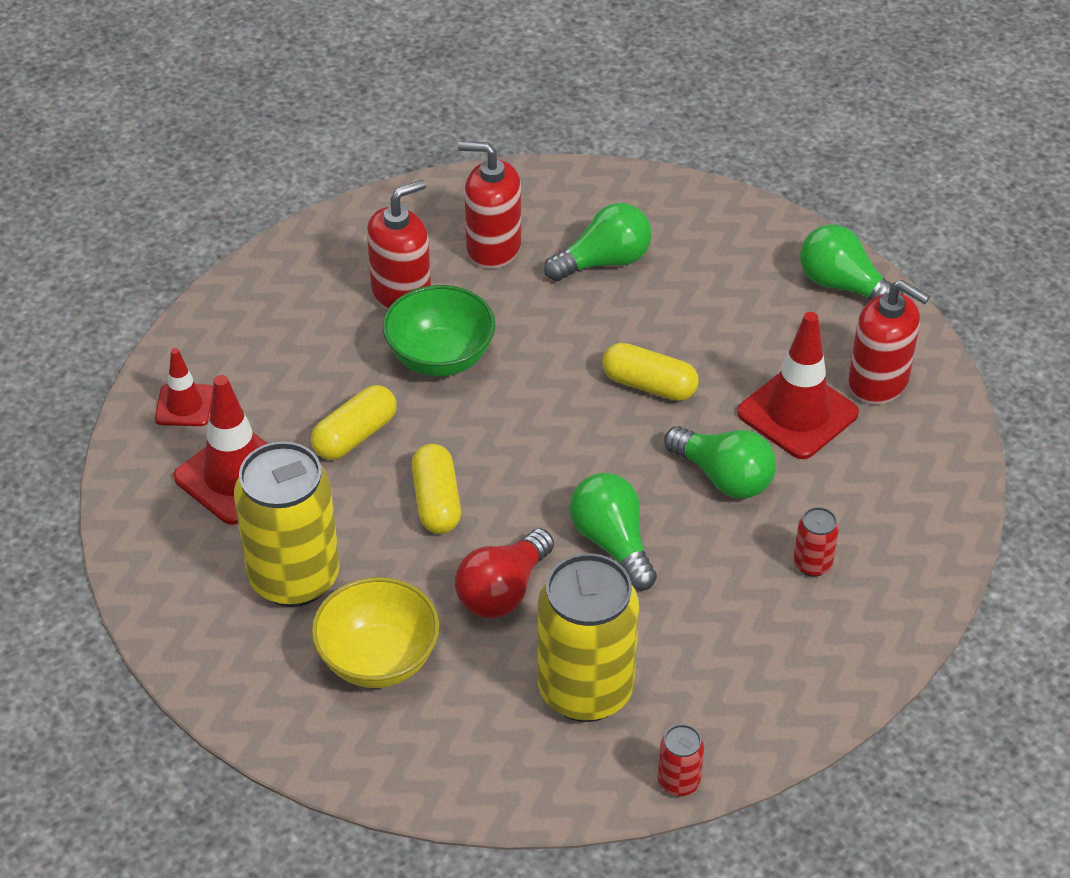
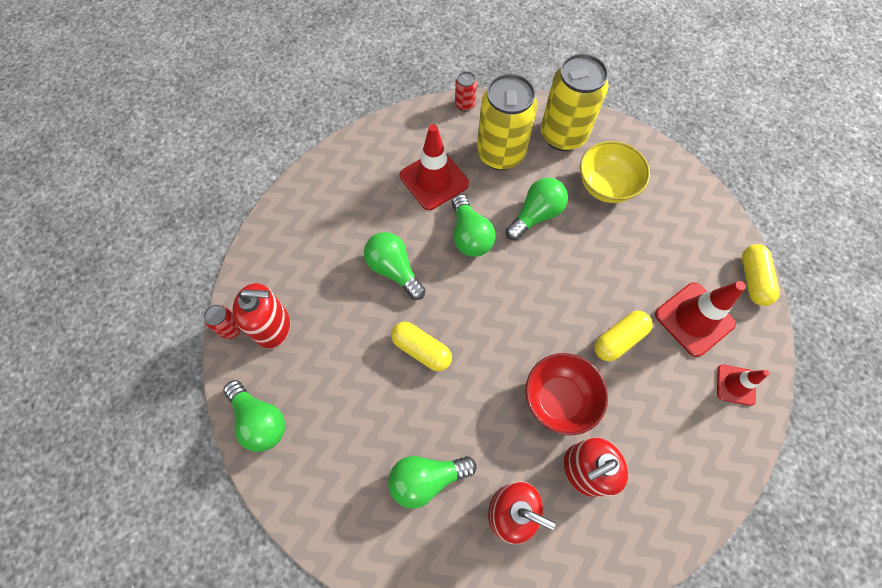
camera: 170 degrees left, 20 degrees up
(294, 578) = (653, 241): yellow can -> yellow can (563, 135)
(436, 501) = (569, 280): yellow capsule -> yellow capsule (753, 279)
(440, 358) = (559, 399): green bowl -> red bowl
(503, 591) = (536, 215): red light bulb -> green light bulb
(797, 413) = (333, 310): red traffic cone -> red traffic cone (434, 180)
(812, 564) = (362, 205): red can -> red can (231, 328)
(878, 382) = (272, 327): red soap dispenser -> red soap dispenser turned 135 degrees clockwise

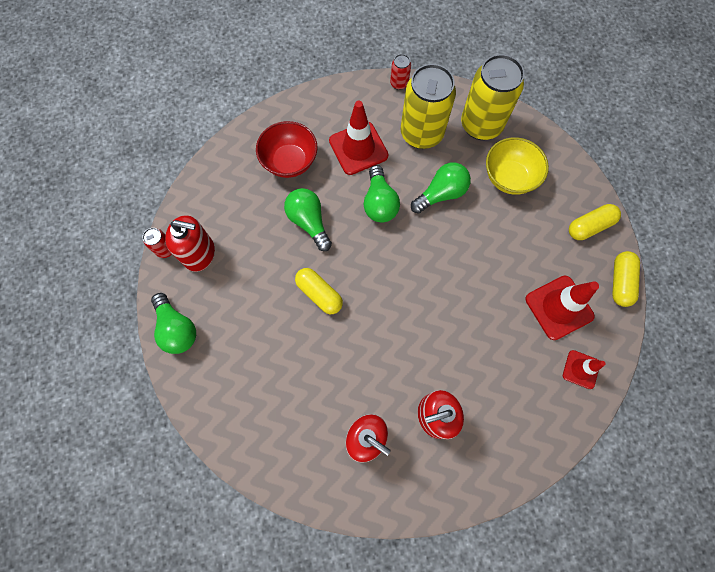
camera: 10 degrees right, 5 degrees up
(427, 479) = (303, 399): green light bulb -> none
(559, 399) = (426, 355): red bowl -> red bowl (290, 161)
(619, 339) = (489, 313): yellow capsule -> yellow capsule (589, 226)

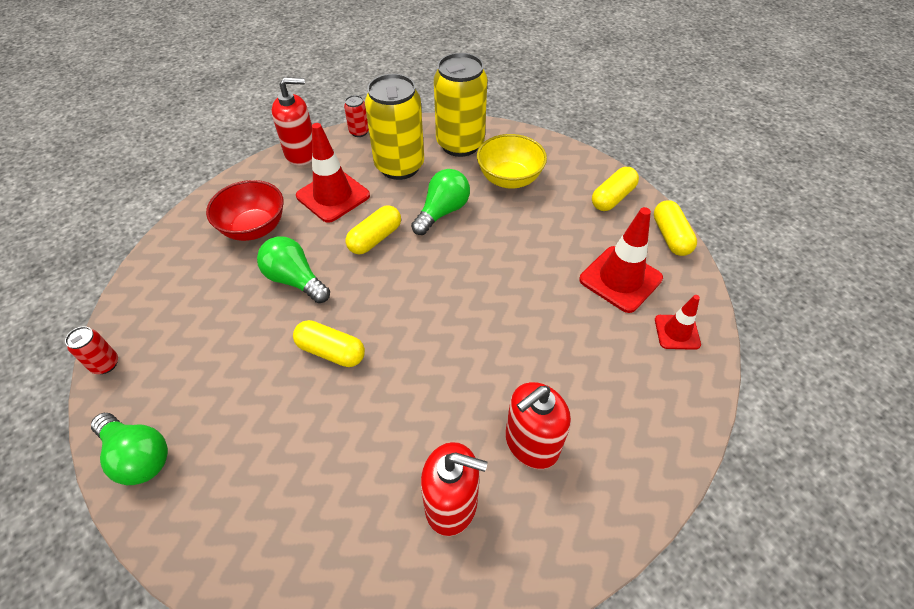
camera: 20 degrees left, 20 degrees down
(199, 254) = (156, 355): red soap dispenser -> red soap dispenser (301, 153)
(379, 203) = (375, 238): green light bulb -> yellow capsule

